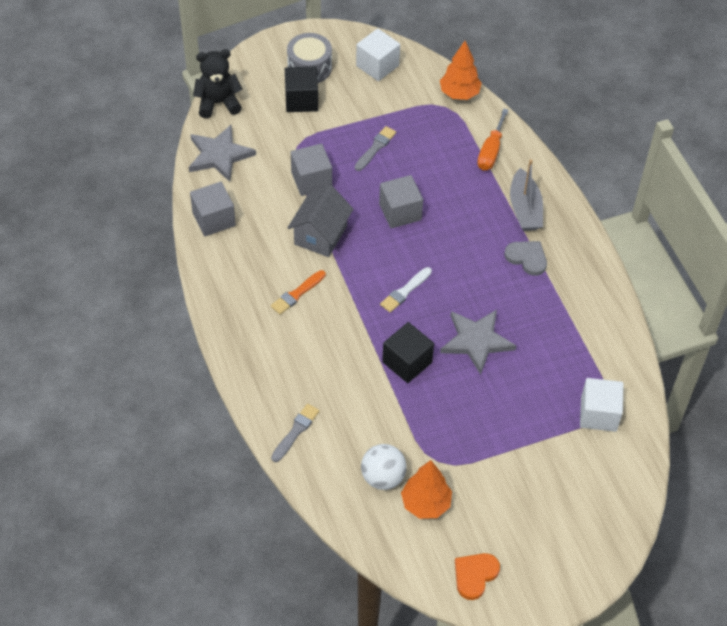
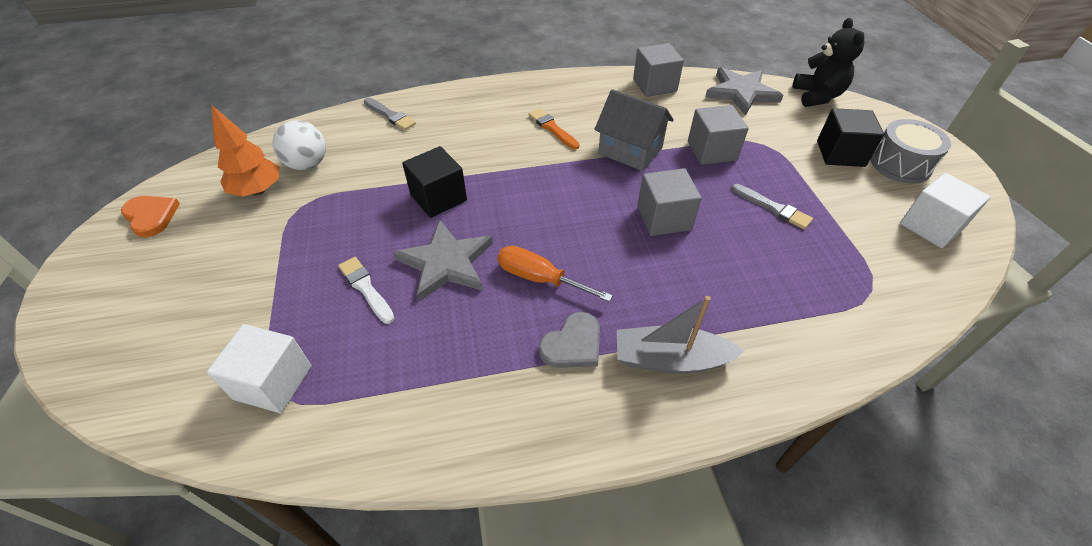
camera: 100 degrees right, 5 degrees down
(405, 291) = (538, 208): white brush -> white brush (366, 288)
(459, 93) = (907, 312): orange tree -> none
(491, 151) = (788, 334): orange screwdriver -> orange screwdriver (539, 278)

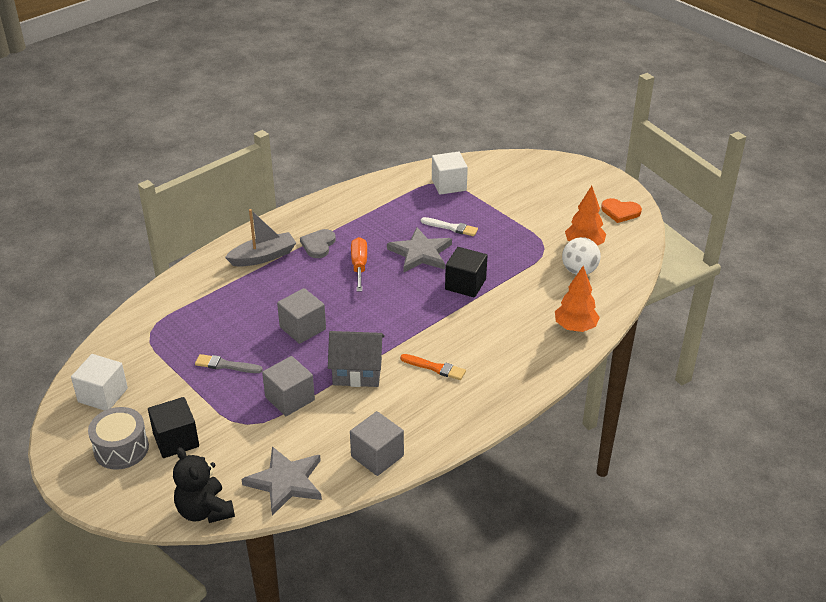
camera: 150 degrees right, 10 degrees down
(390, 115) = (575, 327): grey brush -> orange tree
(539, 278) = (359, 266): orange screwdriver -> orange screwdriver turned 90 degrees counterclockwise

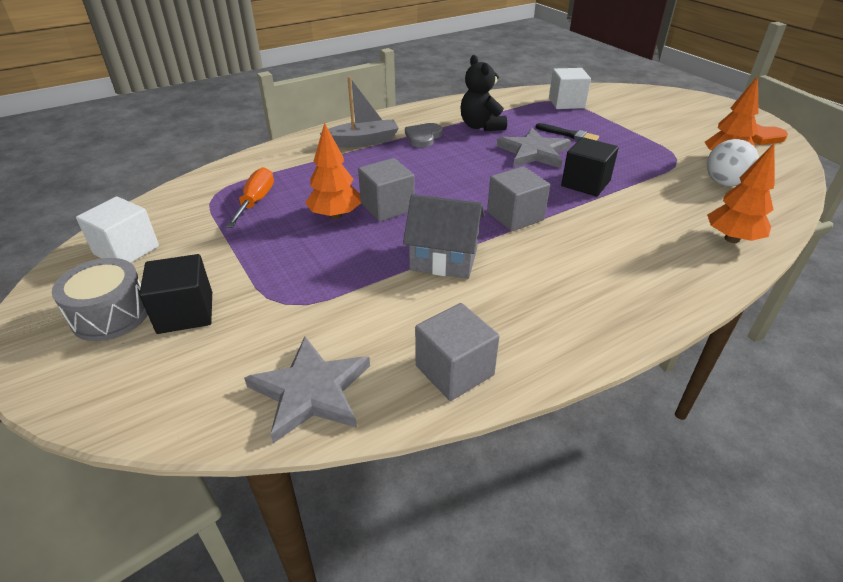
camera: 10 degrees right, 0 degrees up
(205, 511) = (176, 419): black teddy bear -> black teddy bear (481, 126)
(226, 365) = (284, 234): grey brush -> none
(261, 342) = (335, 215): none -> orange tree
(290, 398) = (350, 280): grey cube -> grey cube (515, 216)
(359, 266) = (464, 157): orange screwdriver -> orange screwdriver (256, 201)
(435, 368) = (546, 265): orange brush -> none
(451, 227) = (569, 134): white brush -> black brush

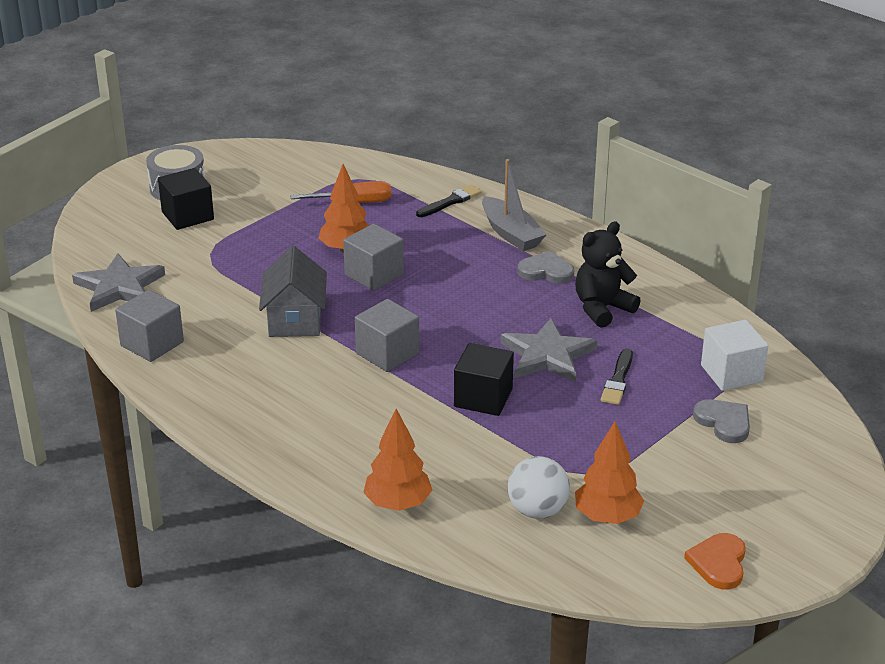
camera: 75 degrees right, 5 degrees down
(126, 250) = (256, 167): white cube -> none
(295, 158) = (450, 202): none -> black brush
(618, 113) = (724, 422): none -> grey heart

